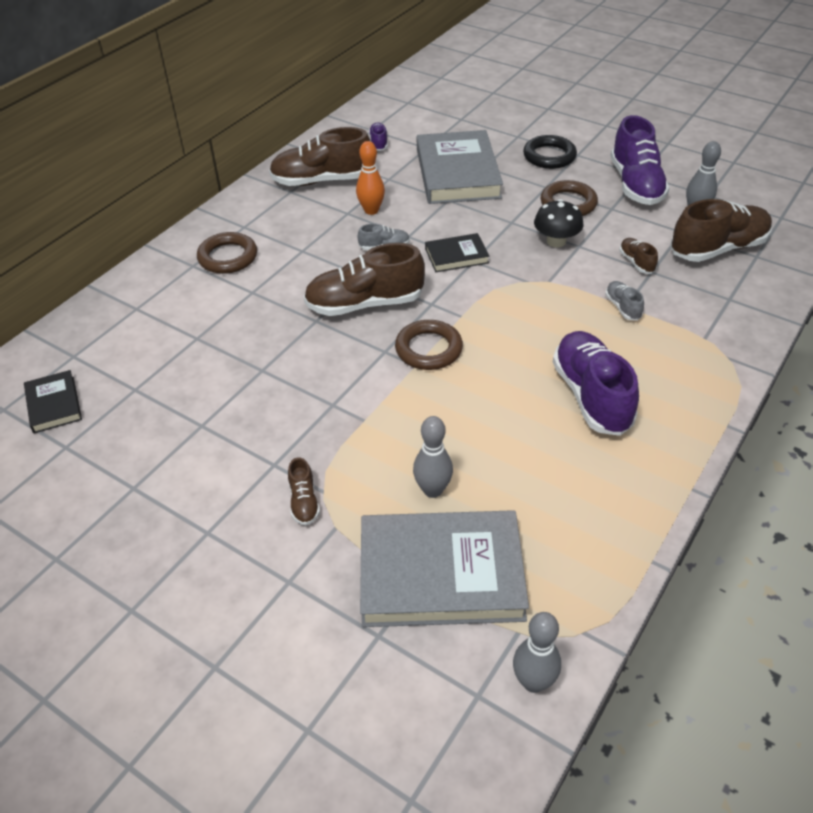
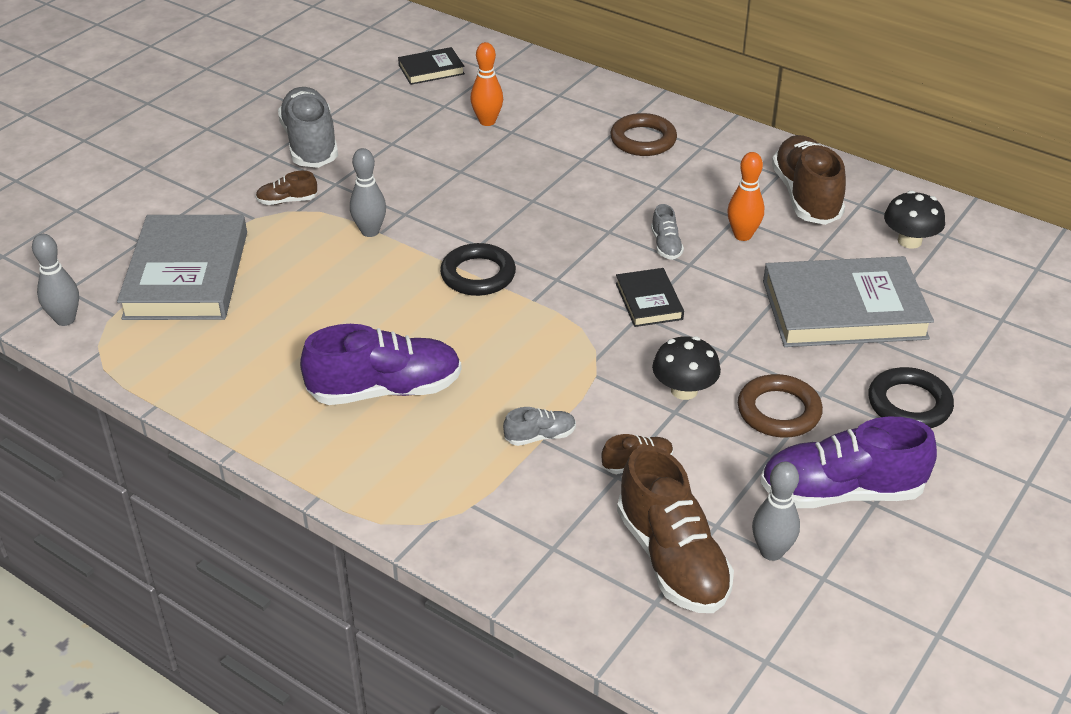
camera: 90 degrees right, 5 degrees down
(174, 355) = (487, 121): none -> orange bowling pin
(191, 495) = (310, 144): none -> grey shoe
(365, 304) = (558, 232): brown shoe -> none
(378, 143) = (909, 241): purple shoe -> black mushroom
(428, 349) = (478, 275): brown ring -> black ring
(432, 490) = (281, 272): grey bowling pin -> grey bowling pin (370, 231)

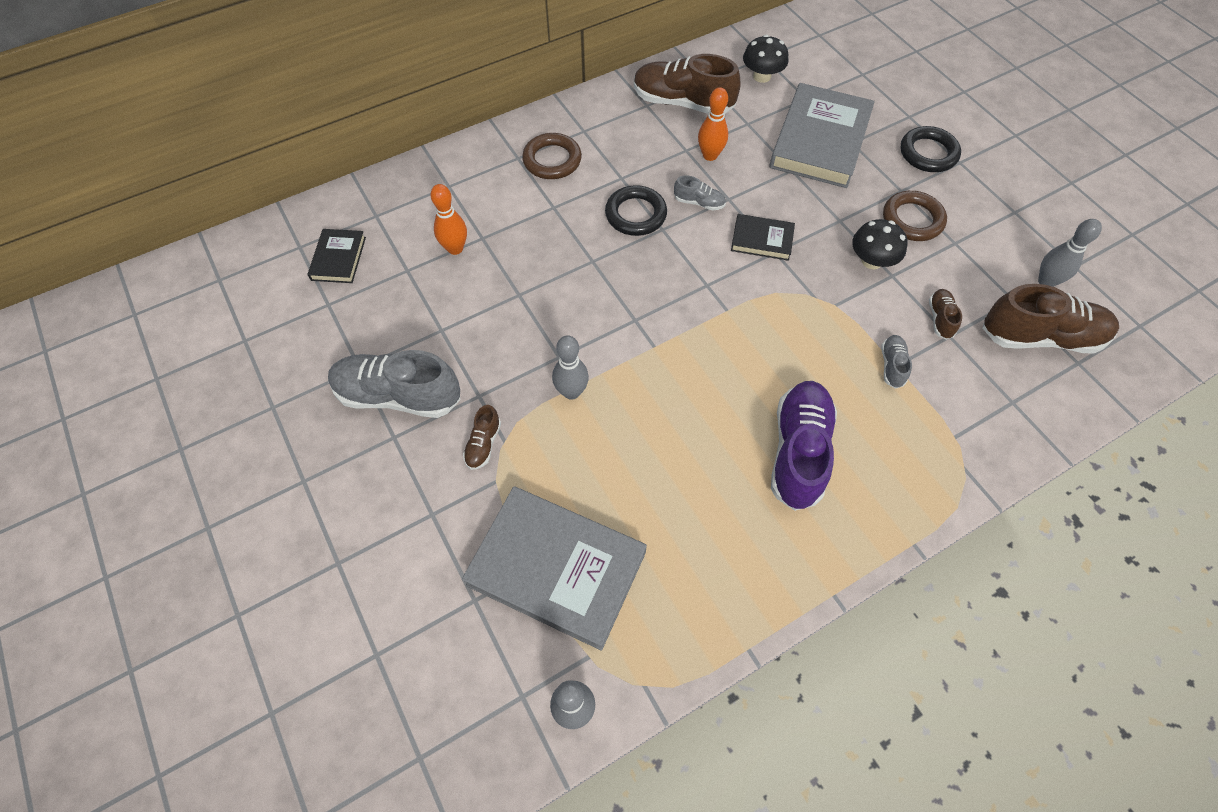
camera: 65 degrees left, 20 degrees up
(478, 275) = (676, 334): black ring -> black ring (635, 214)
(841, 492) = (1000, 223): purple shoe -> none

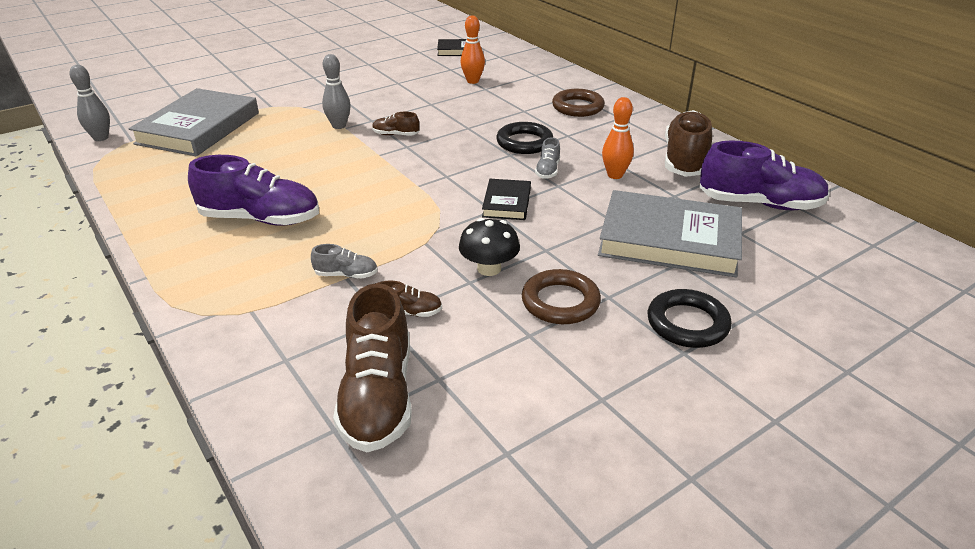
camera: 85 degrees right, 25 degrees down
(398, 395) = (344, 75): grey shoe -> none
(483, 444) = (301, 101): brown shoe -> brown shoe (396, 135)
(761, 76) = (759, 204): black mushroom -> purple shoe
(1046, 281) = (473, 415): grey bowling pin -> none

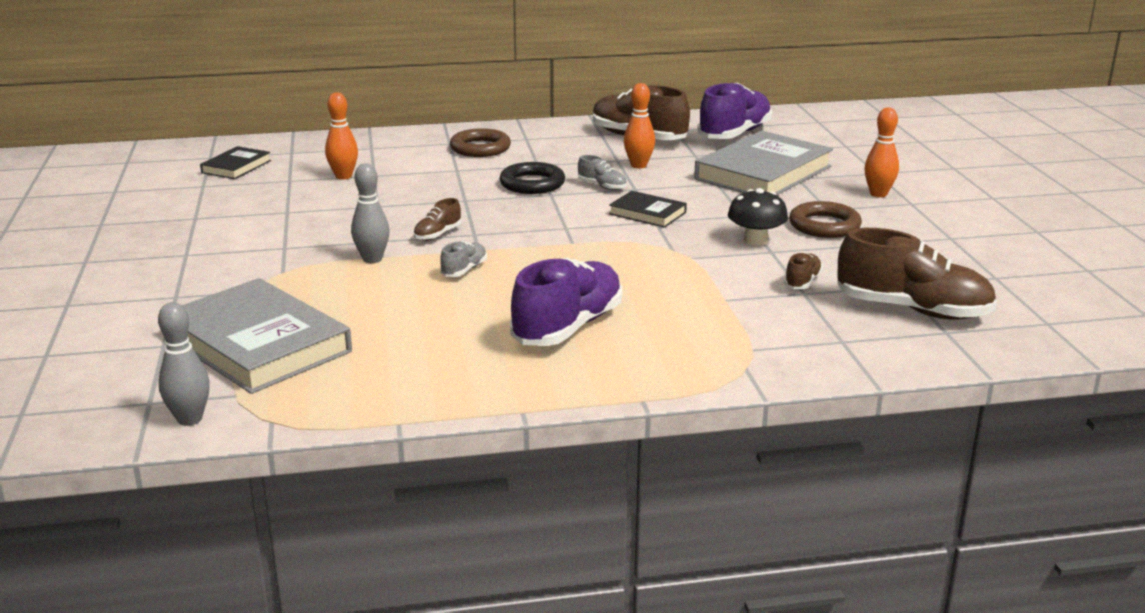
camera: 65 degrees left, 10 degrees down
(346, 275) = (720, 299): grey shoe -> grey shoe (464, 270)
(687, 323) = (878, 194): black ring -> orange bowling pin

